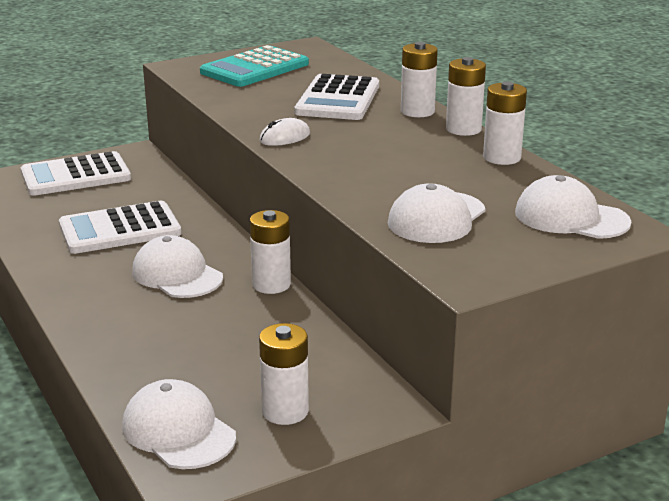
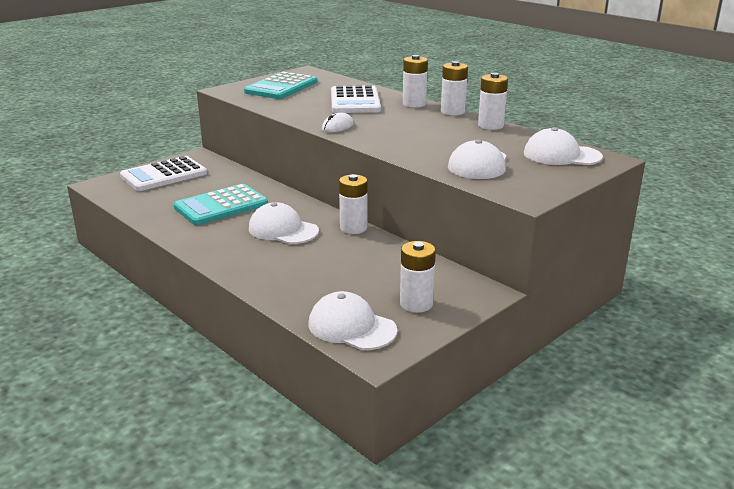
camera: 15 degrees left, 0 degrees up
(120, 229) = (221, 206): white calculator -> turquoise calculator

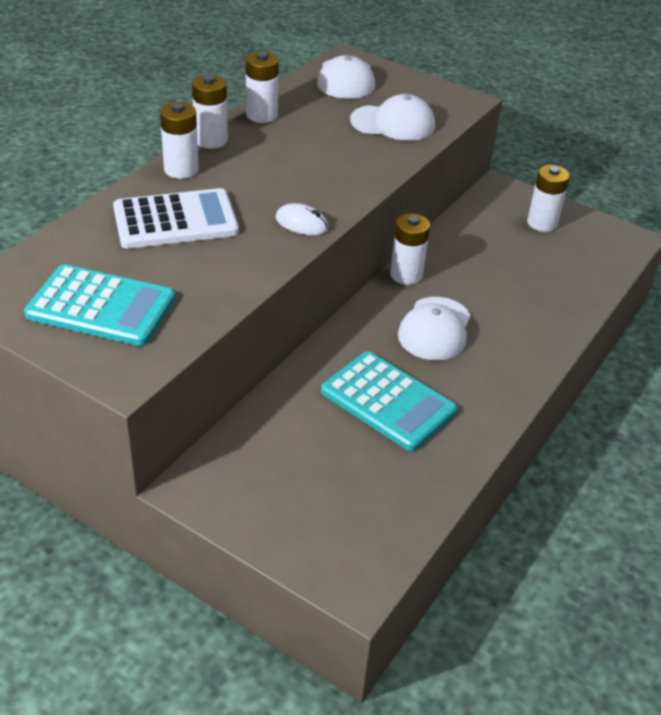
camera: 105 degrees left, 15 degrees up
(164, 175) = (292, 505): white calculator -> none
(351, 327) = (601, 255): white cap -> none

